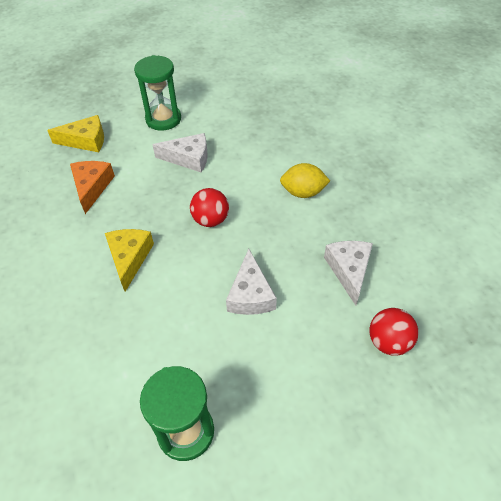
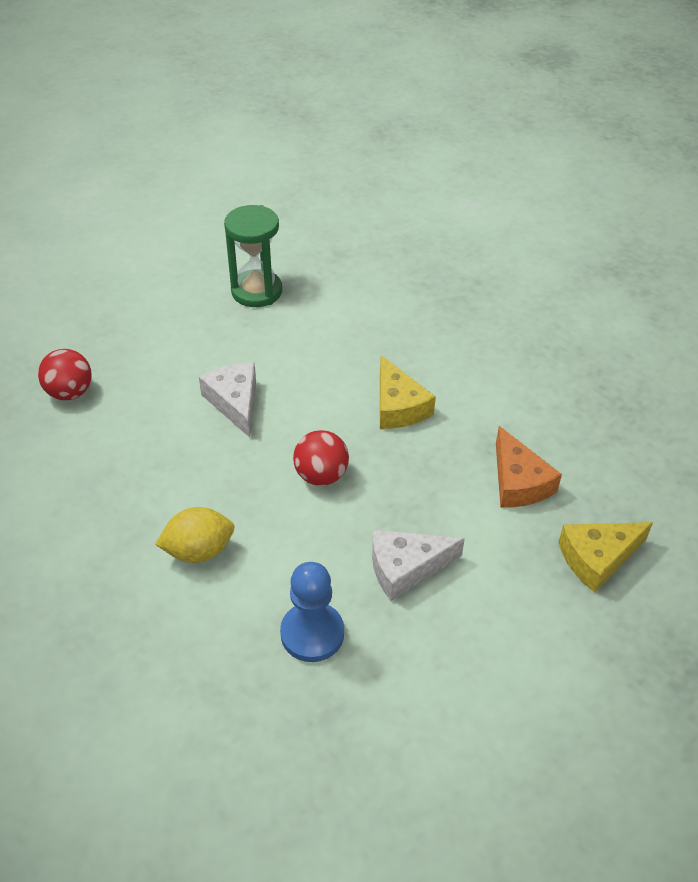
camera: 160 degrees right, 5 degrees down
(163, 119) = (500, 642): green hourglass -> none
(252, 141) = (312, 633): none -> blue pawn
(349, 270) = (118, 454): white cheese -> none

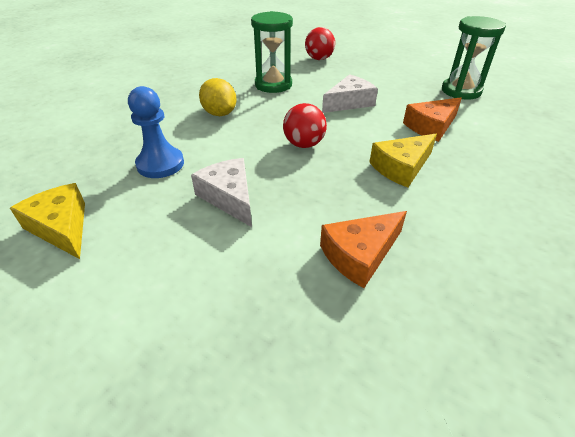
camera: 75 degrees right, 5 degrees down
(136, 470) = (273, 85): none -> green hourglass
(327, 351) = (431, 126): none -> orange cheese
(597, 558) = (282, 337): yellow cheese -> yellow cheese (61, 227)

